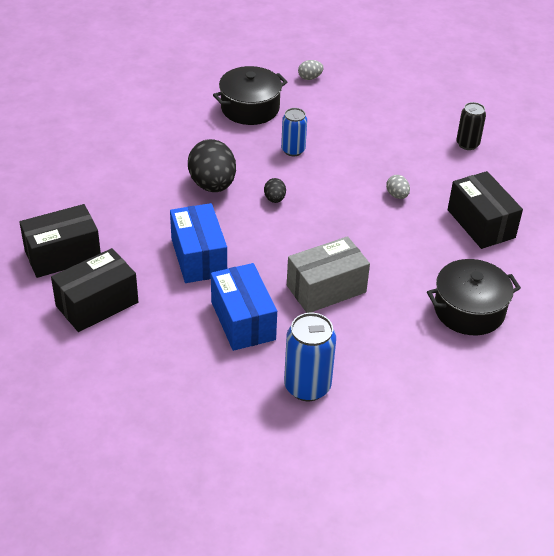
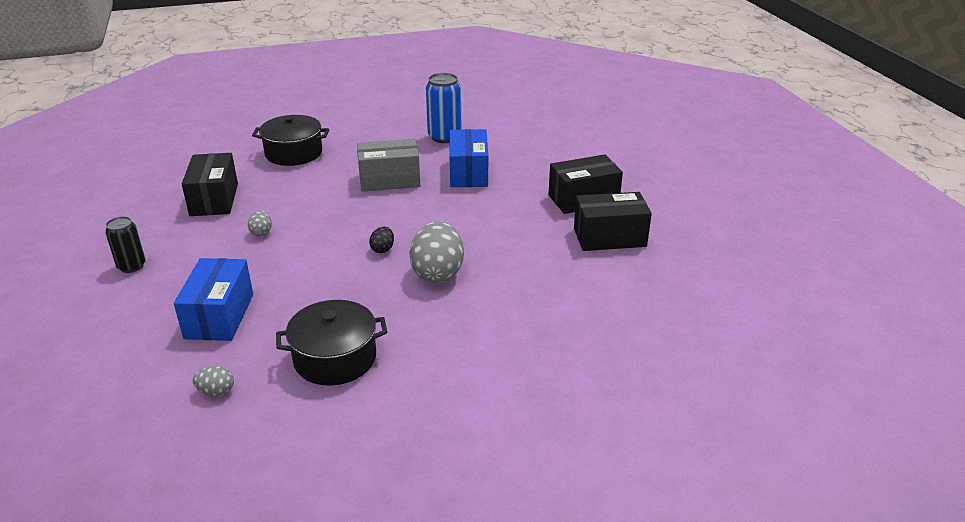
camera: 160 degrees left, 10 degrees down
(198, 257) = (483, 216): blue box -> blue box (219, 316)
(212, 185) = (438, 273): black egg -> grey egg
(293, 150) = (325, 294): blue can -> none

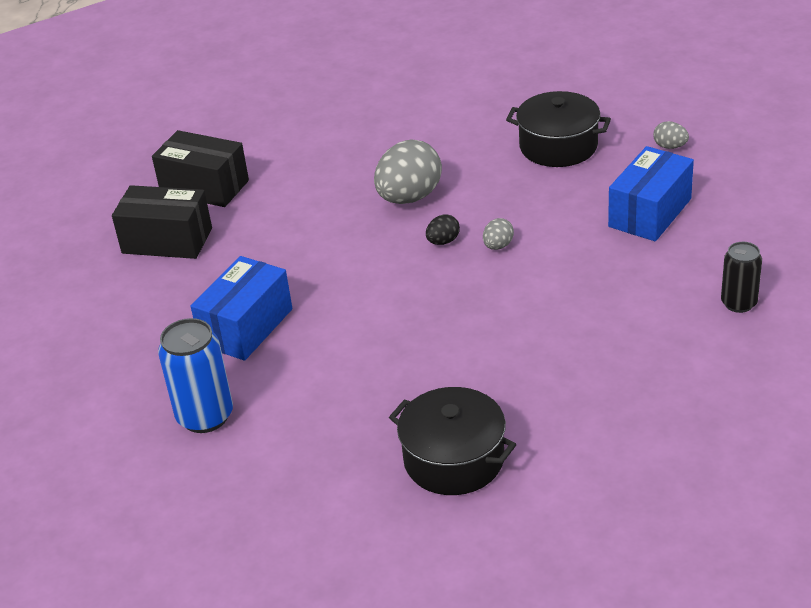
camera: 145 degrees left, 5 degrees up
(214, 199) = (611, 389): black box -> none
(261, 232) = (568, 308): grey egg -> grey egg (498, 246)
(389, 180) = (356, 348): grey box -> none

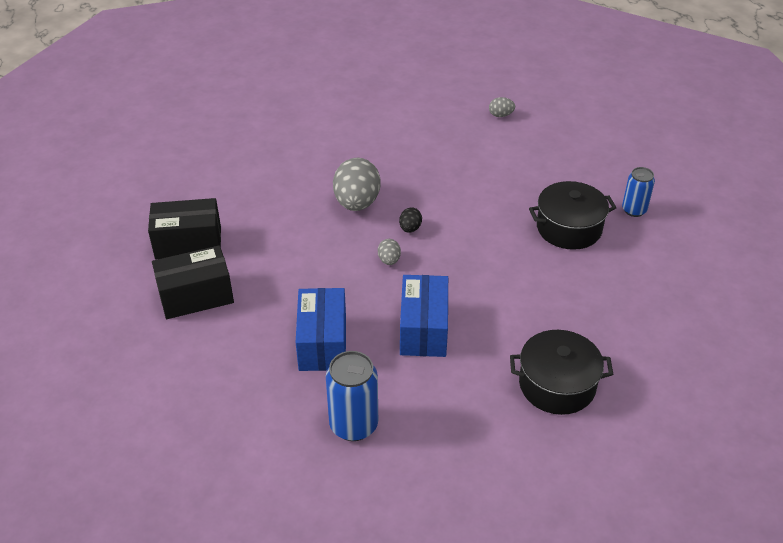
camera: 35 degrees left, 5 degrees up
(498, 246) = (450, 220): grey egg -> grey egg (389, 260)
(558, 146) = (428, 135): black pot -> black pot (569, 228)
(650, 213) = (528, 165): blue box -> blue box (423, 329)
(738, 303) = (634, 210): black can -> blue can

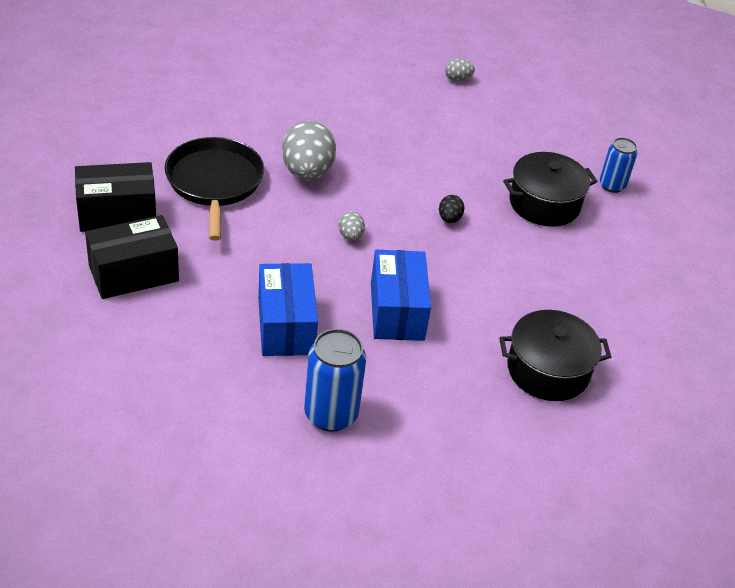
camera: 10 degrees left, 0 degrees up
(275, 214) = (214, 183): none -> black pan
(410, 228) = (370, 201): black egg -> black egg (449, 219)

